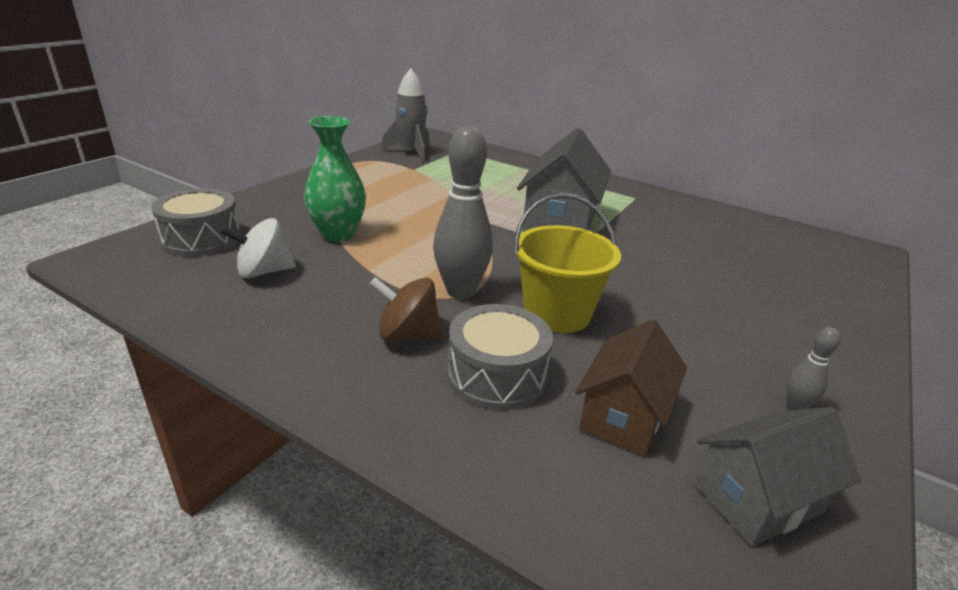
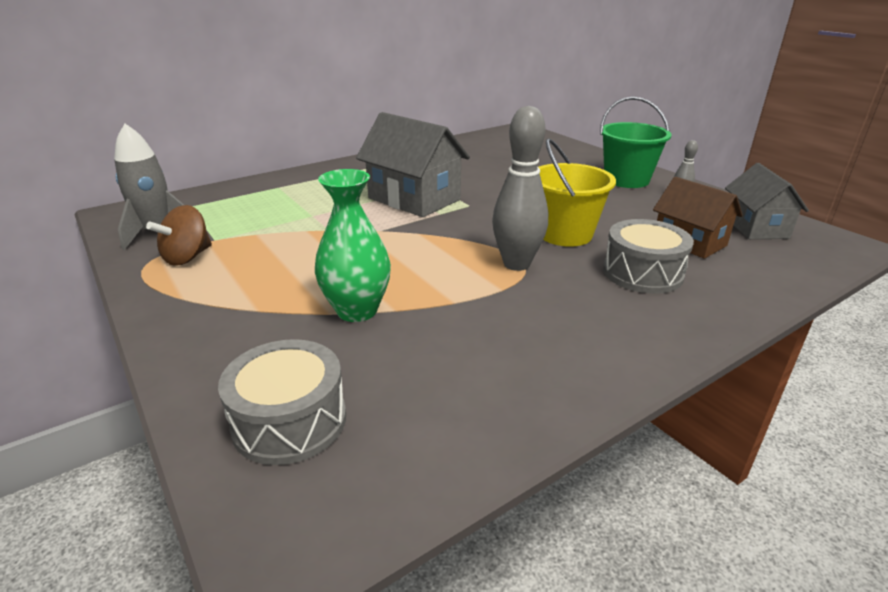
camera: 65 degrees left, 0 degrees up
(263, 272) = (422, 371): white spinning top -> none
(407, 334) = (580, 300): brown spinning top -> brown spinning top (187, 257)
(796, 351) = (626, 180): none -> green bucket

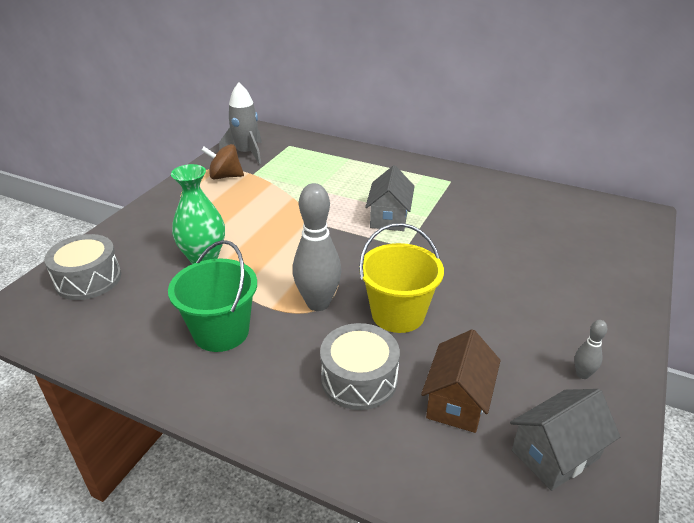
camera: 60 degrees right, 5 degrees up
(414, 199) = (389, 217): grey house -> grey house, size x0.65
(626, 180) = (584, 323): green bucket -> green bucket (221, 332)

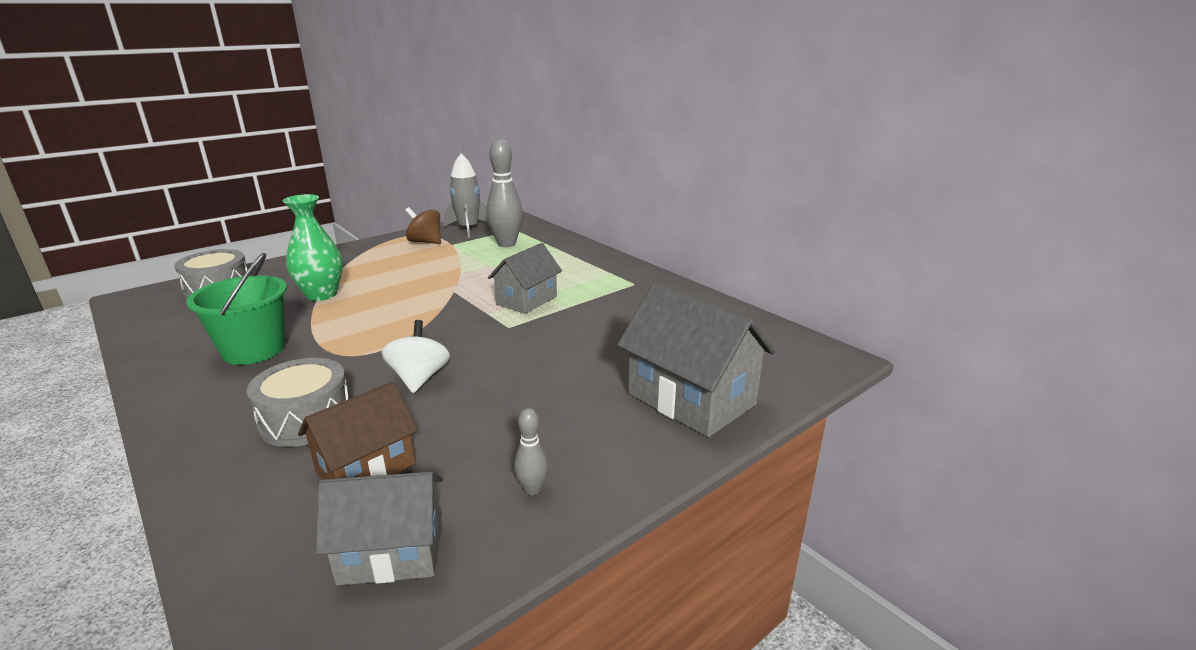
camera: 25 degrees right, 10 degrees down
(318, 303) = (361, 350): grey bowling pin -> grey bowling pin (506, 244)
(398, 314) = (419, 378): yellow bucket -> white spinning top
(597, 272) = (691, 399): none -> grey house

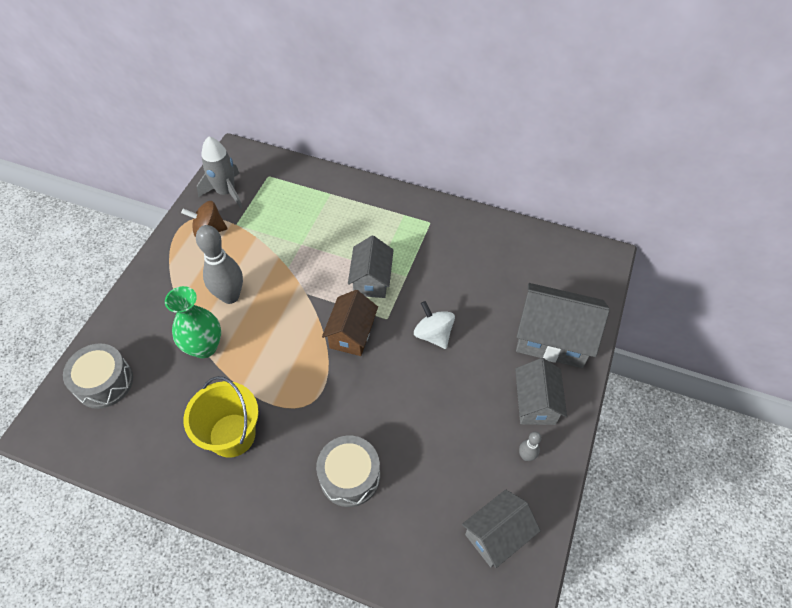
camera: 30 degrees left, 30 degrees up
(254, 350) = (232, 435): green bucket -> yellow bucket
(366, 468) = (427, 492): brown house -> brown house (351, 334)
(419, 378) = (380, 403): white spinning top -> white spinning top (433, 334)
(506, 244) = (283, 204): grey bowling pin -> grey bowling pin (230, 296)
(604, 445) = (535, 403): none -> grey house

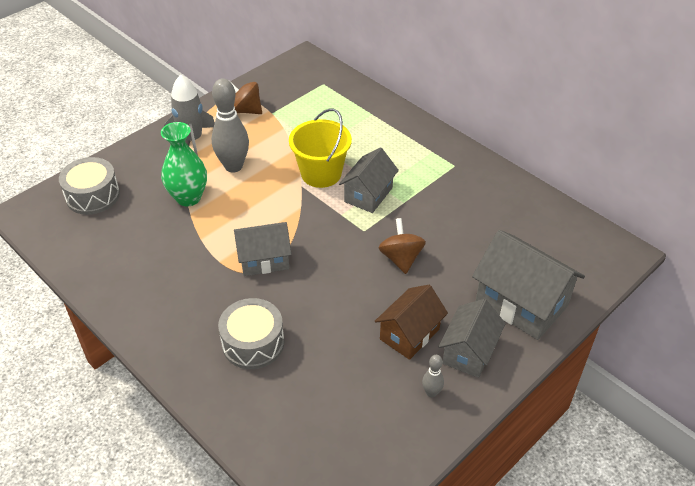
camera: 25 degrees right, 10 degrees down
(226, 192) = (278, 85): grey rocket -> grey rocket (192, 139)
(232, 435) = (171, 272): yellow bucket -> yellow bucket (321, 173)
(351, 334) = (323, 232): brown house -> brown house (409, 334)
(433, 334) = (401, 258): white spinning top -> brown spinning top
(497, 535) = (361, 446): grey house -> grey house (264, 260)

